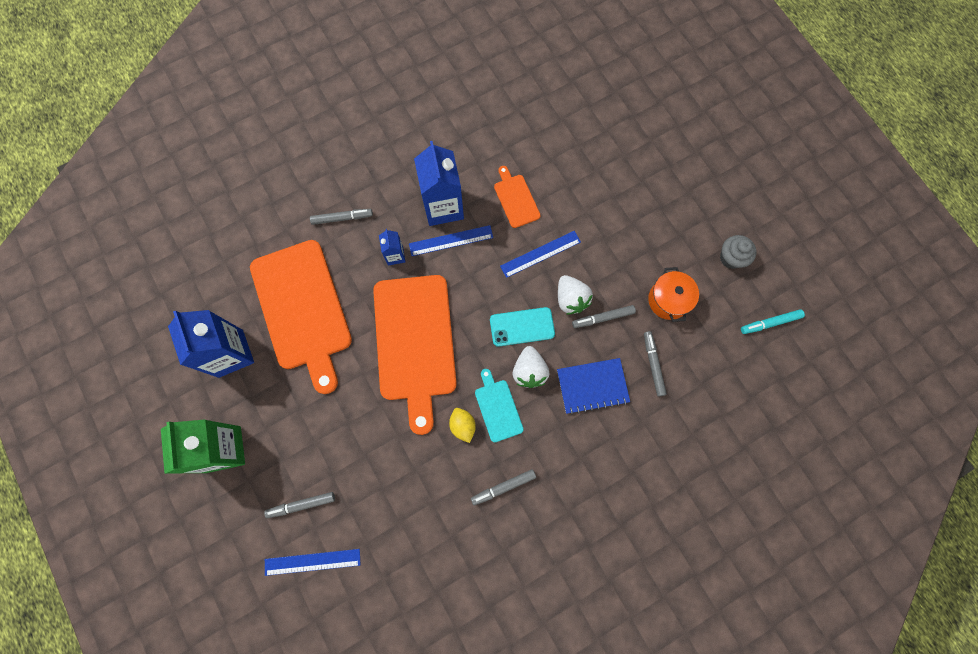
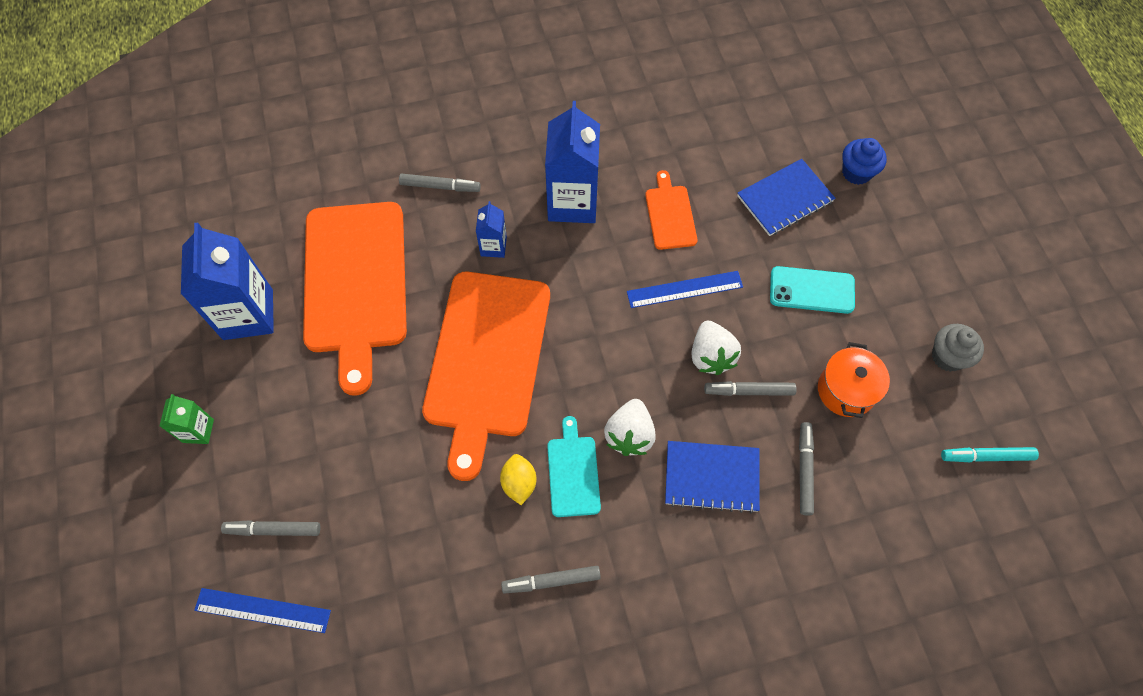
camera: 15 degrees right, 10 degrees down
(223, 449) = (198, 431): green carton -> green carton, size x0.50
(451, 240) = (571, 245): blue ruler -> none
(522, 327) = (635, 375): turquoise phone -> turquoise phone (811, 290)
(594, 167) = (785, 199): none -> blue notebook
(640, 133) = (856, 172): none -> blue cupcake

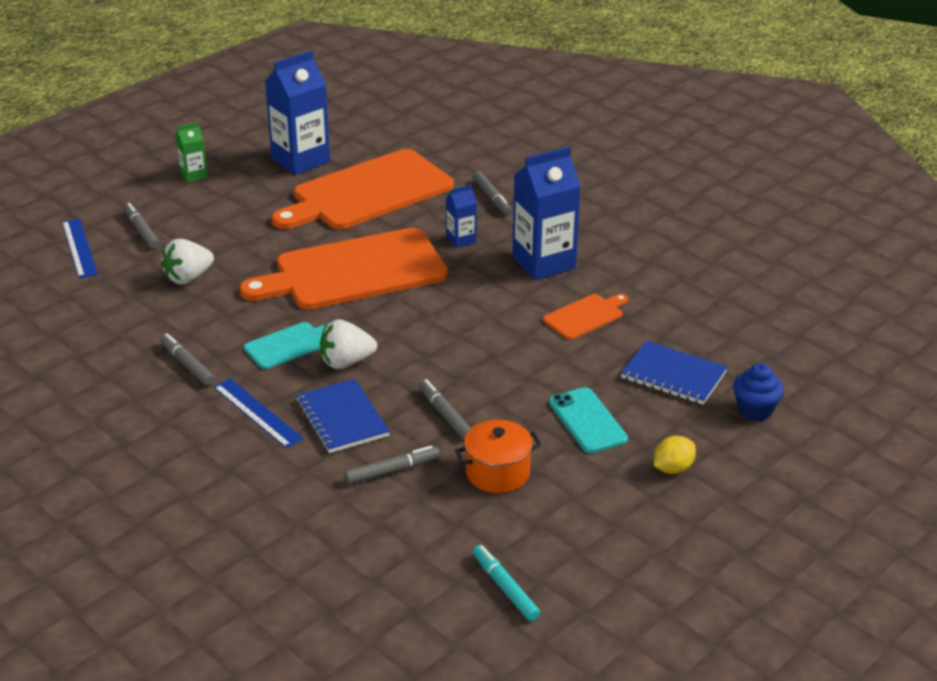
camera: 60 degrees right, 30 degrees down
(519, 483) = (259, 322): yellow lemon -> yellow lemon (672, 469)
(684, 289) = (515, 347): blue ruler -> blue ruler (257, 413)
(711, 356) = (461, 382): white strawberry -> white strawberry (188, 278)
(947, 357) = (597, 530): grey cupcake -> none

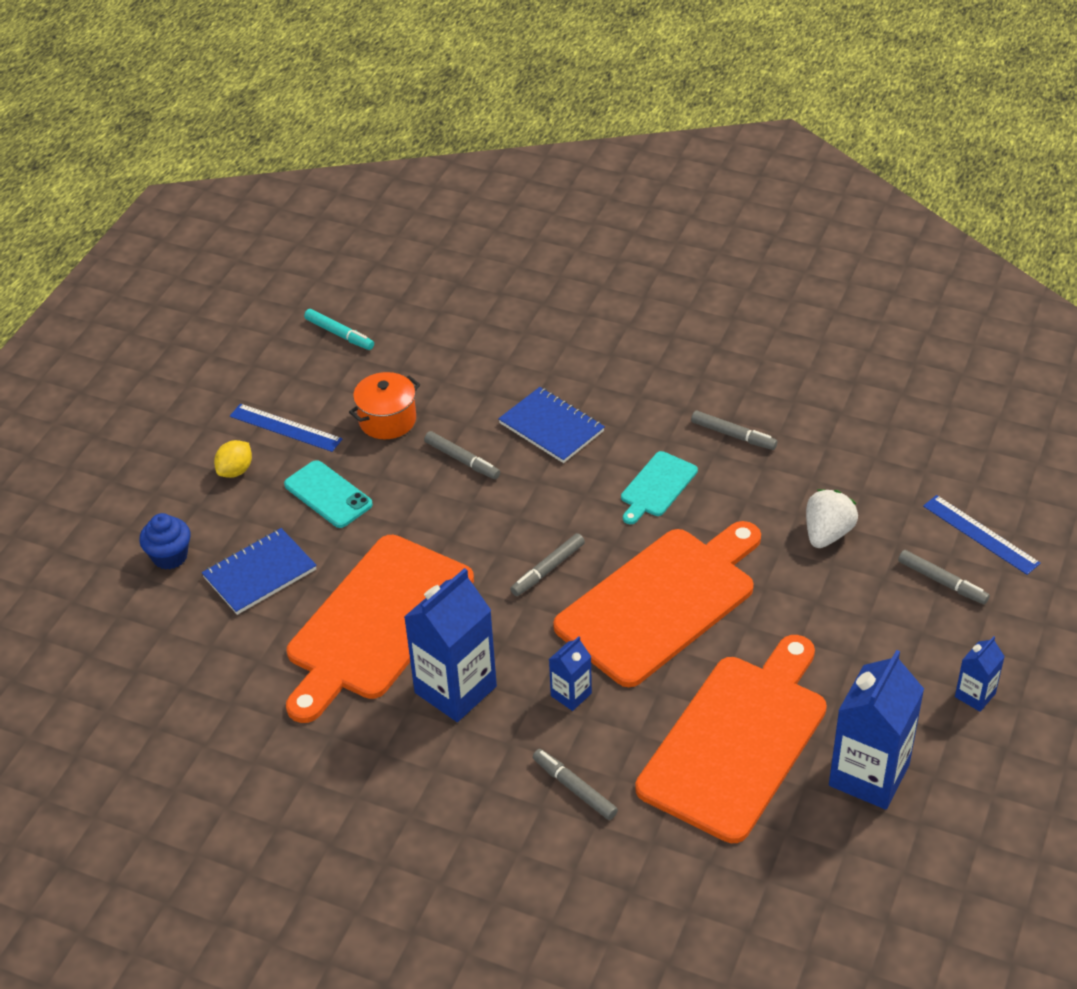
camera: 160 degrees right, 10 degrees up
(193, 175) = (975, 695): green carton -> blue carton
(257, 413) = (629, 409): blue ruler -> blue ruler (285, 428)
(346, 362) = (588, 485): white strawberry -> none
(392, 470) = (477, 395): grey marker -> grey marker (547, 569)
(585, 316) = (376, 623): orange cutting board -> orange cutting board, size x2.24
(673, 375) = (260, 573): blue notebook -> blue notebook turned 45 degrees counterclockwise

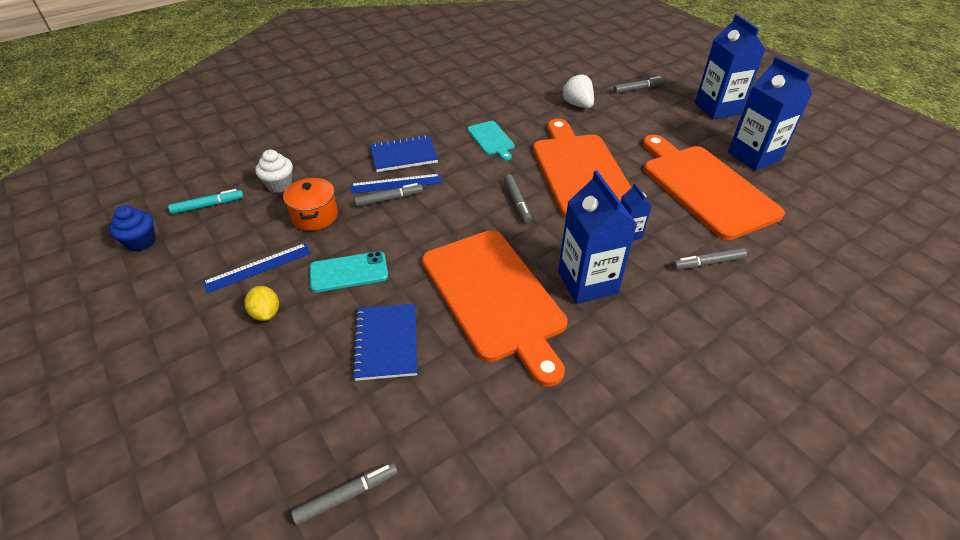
camera: 60 degrees left, 0 degrees up
(170, 556) = (310, 395): blue cupcake -> blue cupcake (141, 242)
(413, 362) = (279, 185): none -> white cupcake
(733, 435) = (480, 103): grey marker -> grey marker (347, 495)
(975, 695) = (717, 108): blue carton -> blue carton, size x2.01
(980, 534) = (615, 69): blue ruler -> blue ruler (396, 183)

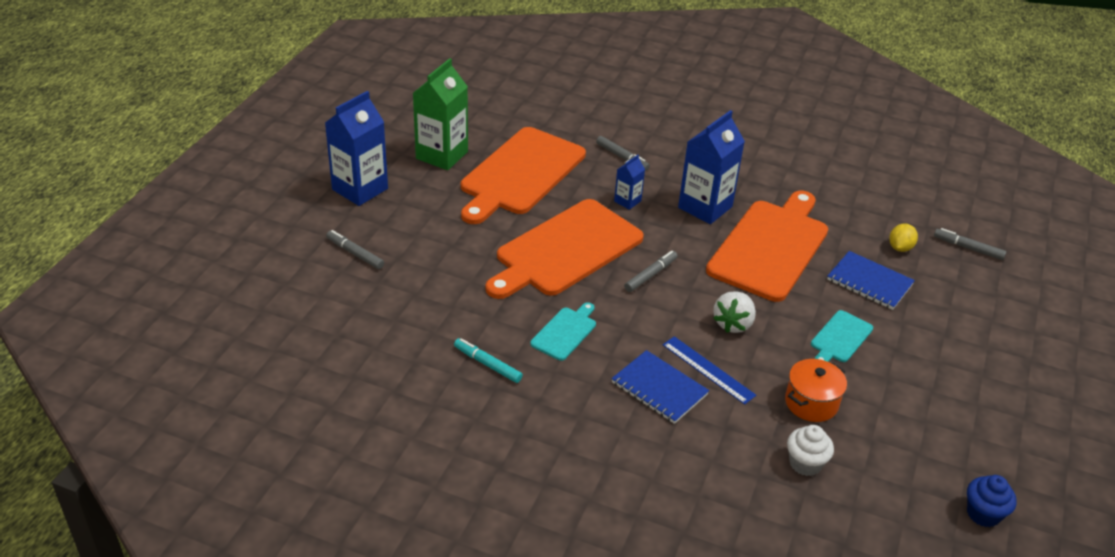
camera: 125 degrees left, 5 degrees down
(208, 205) = (892, 501): turquoise marker -> turquoise marker (487, 364)
(258, 267) = (902, 400): blue ruler -> none
(266, 313) = (928, 362): yellow lemon -> yellow lemon (900, 248)
(349, 272) = (840, 338): turquoise phone -> turquoise cutting board
(386, 343) = (869, 282): blue notebook -> blue notebook turned 75 degrees clockwise
(389, 199) = (734, 362): grey marker -> none
(578, 105) = (432, 290): white strawberry -> white strawberry (733, 324)
(753, 156) = (442, 155): blue carton -> green carton

